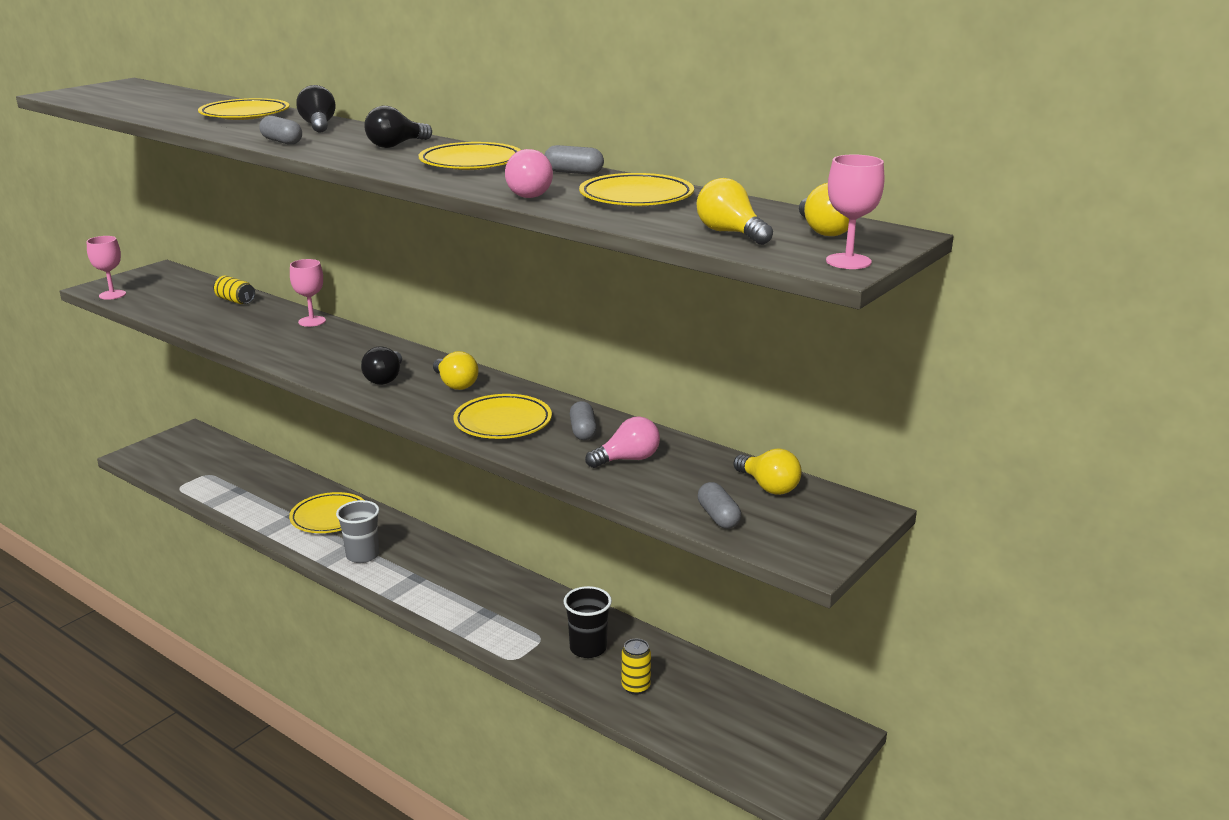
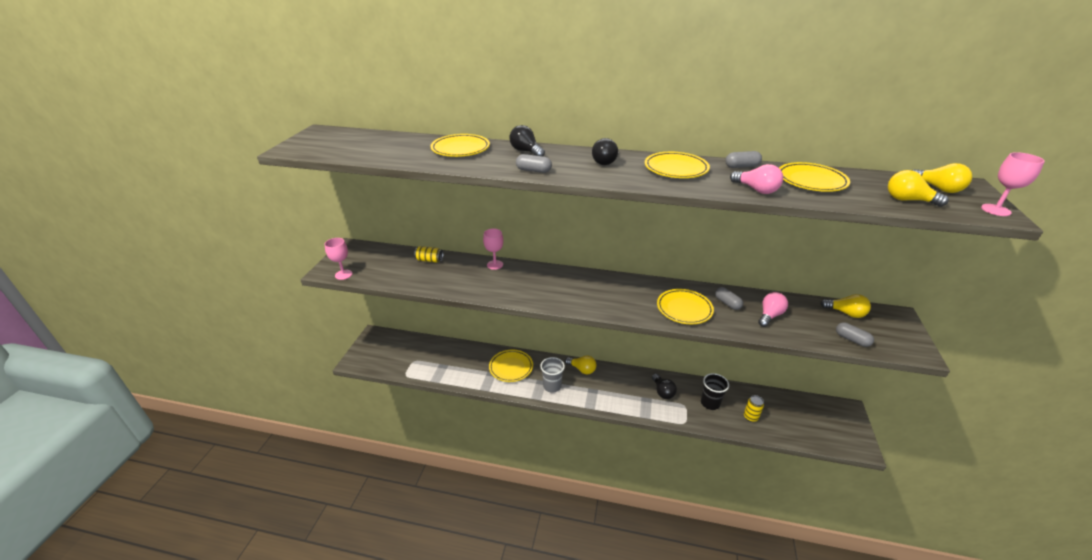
camera: 25 degrees left, 10 degrees up
(385, 378) = (587, 296): black light bulb -> black light bulb (662, 392)
(455, 384) = (628, 289): yellow light bulb -> yellow light bulb (582, 369)

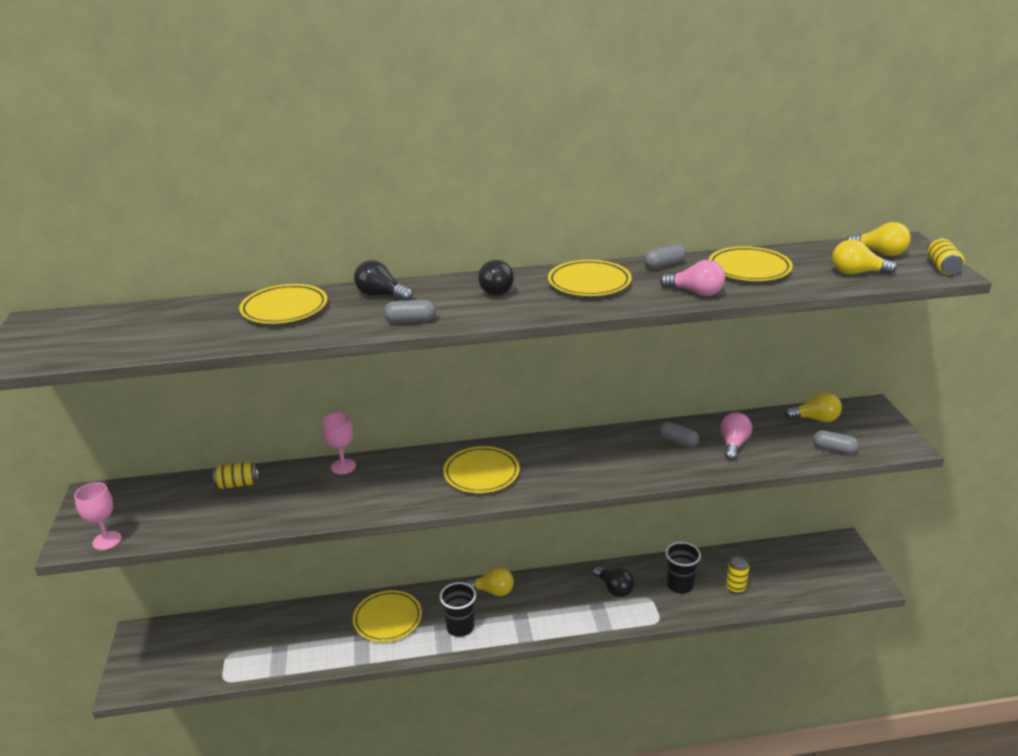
camera: 20 degrees left, 5 degrees down
(552, 386) = (460, 627): grey cup -> black cup
(684, 309) = (629, 463): yellow plate -> yellow plate (481, 473)
(995, 210) = (942, 267): pink goblet -> yellow can

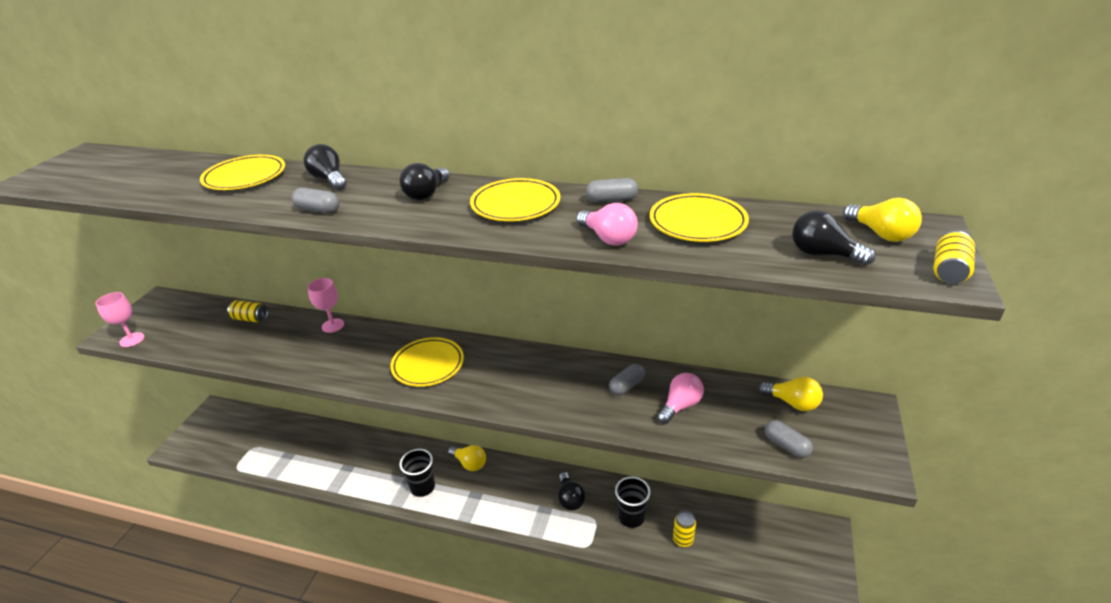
camera: 25 degrees right, 5 degrees up
(387, 619) = (376, 459): yellow plate -> none
(678, 442) = (627, 386): grey capsule -> grey capsule turned 75 degrees clockwise
(857, 273) = (823, 254): yellow light bulb -> black light bulb

